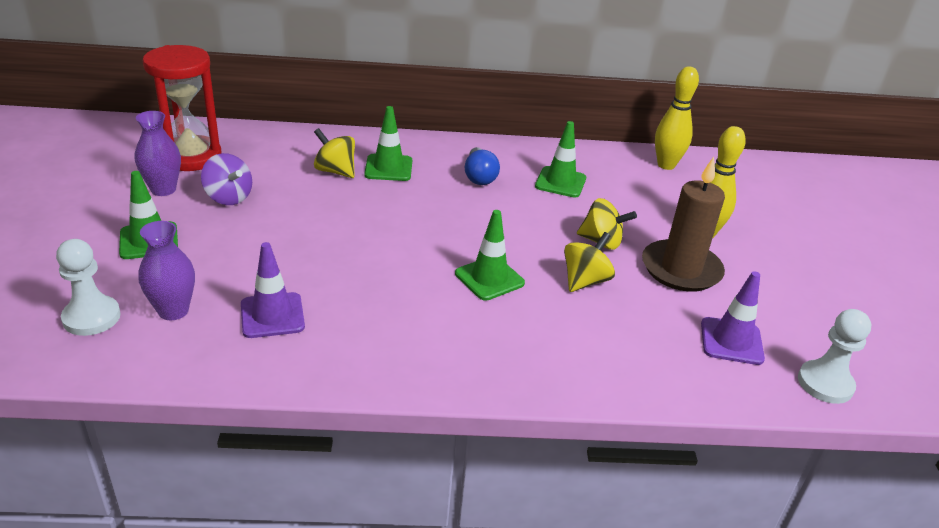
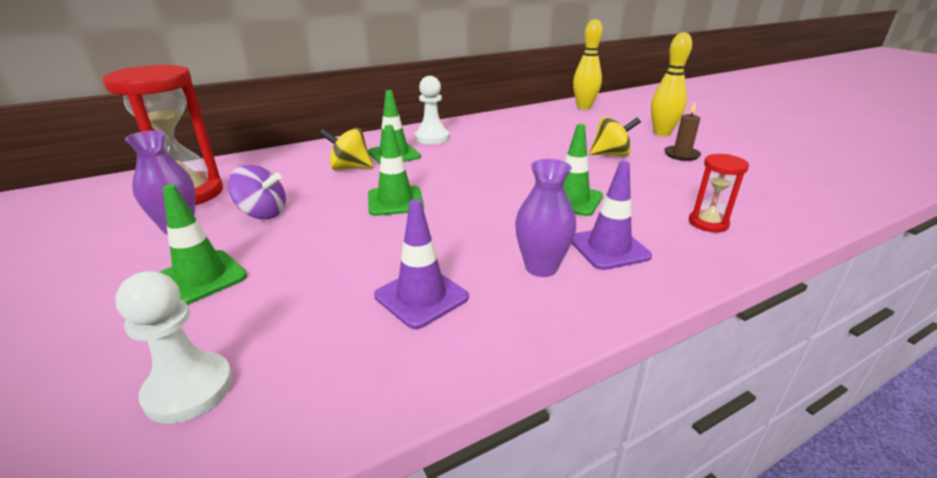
camera: 25 degrees left, 5 degrees down
(173, 311) = (300, 336): purple vase -> purple vase (541, 267)
(479, 176) = (472, 142): blue light bulb -> none
(560, 182) = (533, 131): green traffic cone -> green traffic cone (395, 201)
(583, 351) = (708, 223): none -> red hourglass
(585, 281) = (637, 180): yellow spinning top -> none
(681, 269) = (681, 155): brown candle -> brown candle, size x0.51
(731, 341) = (776, 183): purple traffic cone -> purple traffic cone (609, 248)
(825, 384) = (862, 188): white pawn -> white pawn (432, 138)

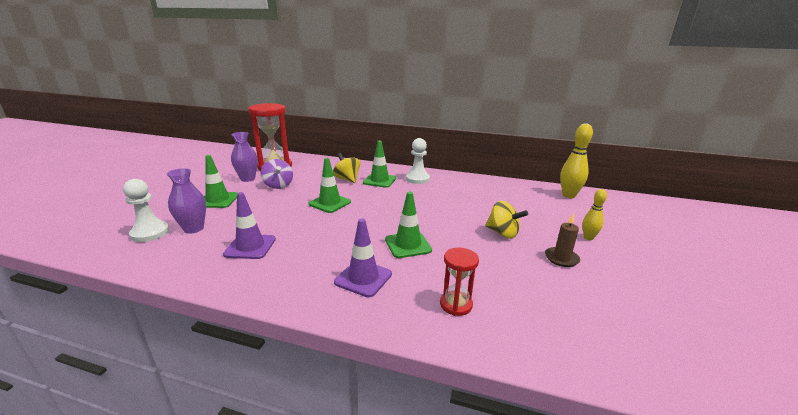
camera: 45 degrees right, 5 degrees down
(541, 267) = (313, 265): purple vase -> purple vase (193, 229)
(662, 133) = (588, 238): yellow bowling pin -> yellow bowling pin, size x0.59

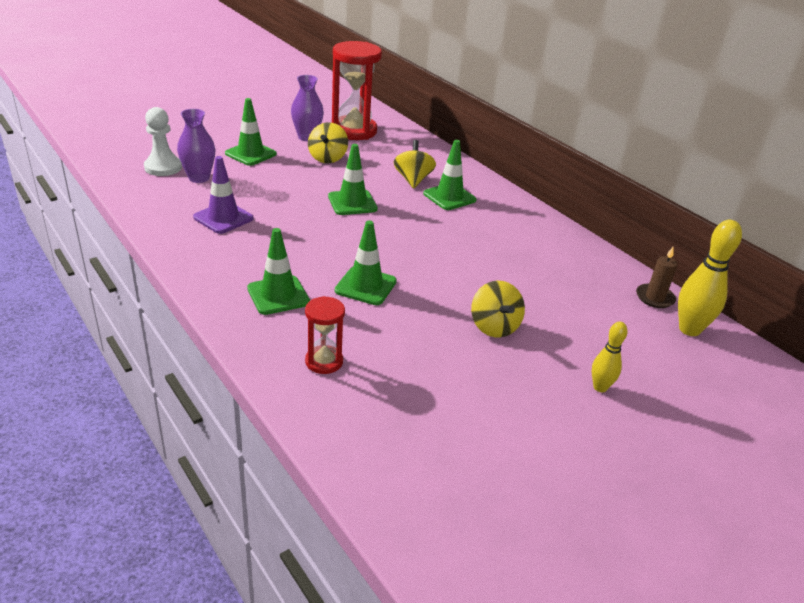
camera: 35 degrees right, 10 degrees up
(278, 185) = (327, 158): purple spinning top -> yellow spinning top
(363, 278) = (278, 295): purple traffic cone -> green traffic cone
(417, 179) = (502, 214): white pawn -> none
(561, 258) = (514, 387): brown candle -> brown candle (654, 298)

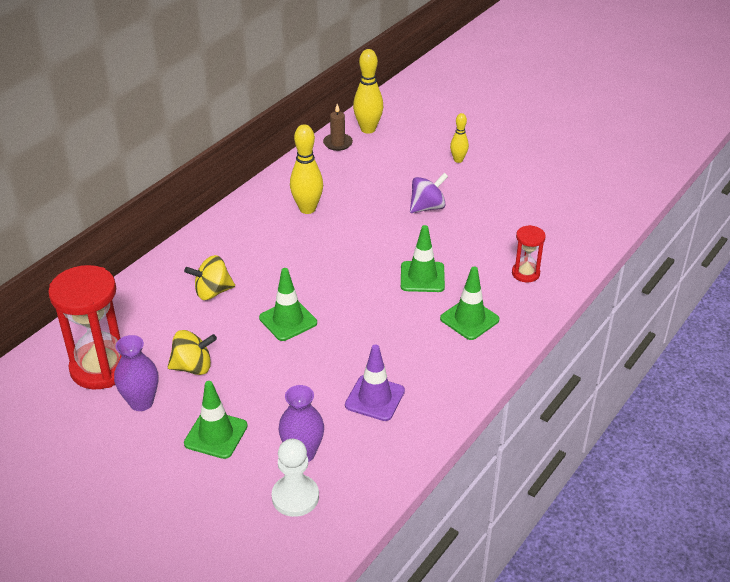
camera: 105 degrees left, 5 degrees up
(449, 197) = (237, 261): green traffic cone -> none
(494, 327) = (427, 207): yellow spinning top -> purple spinning top
(520, 248) = (307, 209): none -> yellow bowling pin

